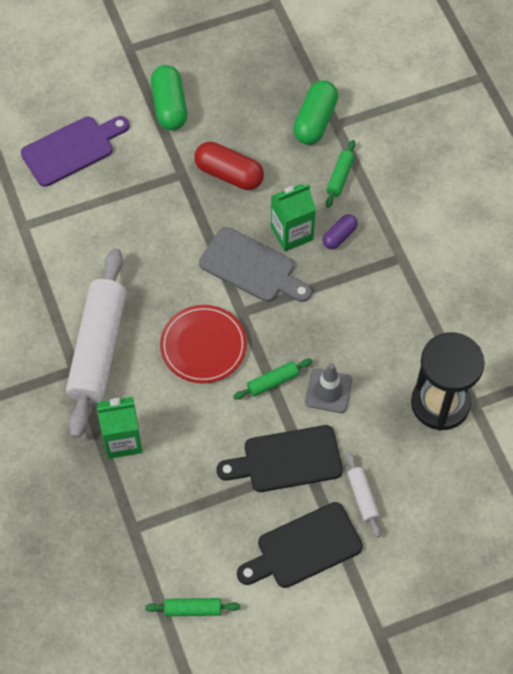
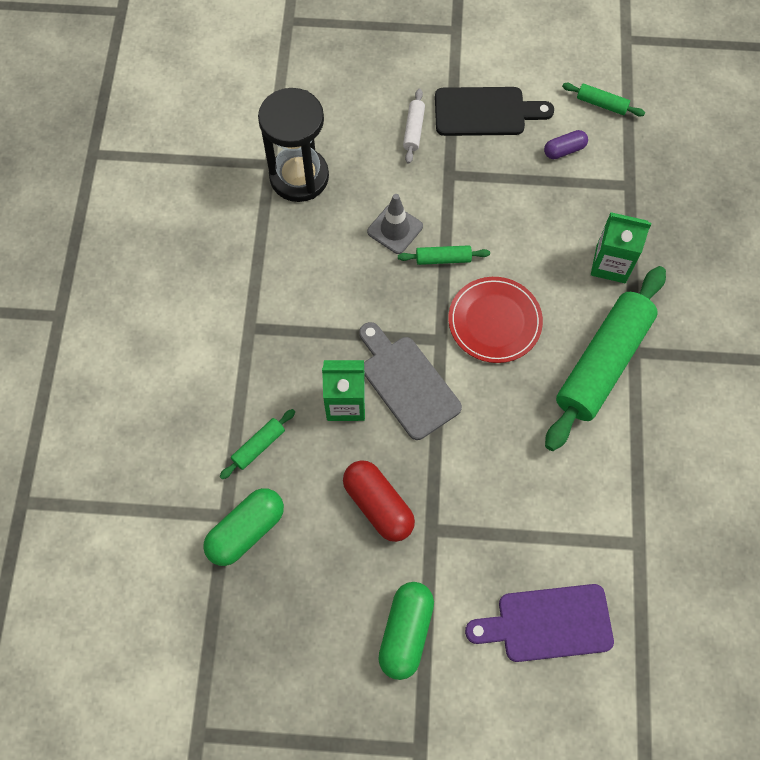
camera: 155 degrees left, 5 degrees up
(98, 348) = (602, 363): white rolling pin -> green rolling pin
(287, 460) = (465, 185): black cutting board -> none
(339, 236) = (298, 378): purple capsule -> purple capsule (564, 150)

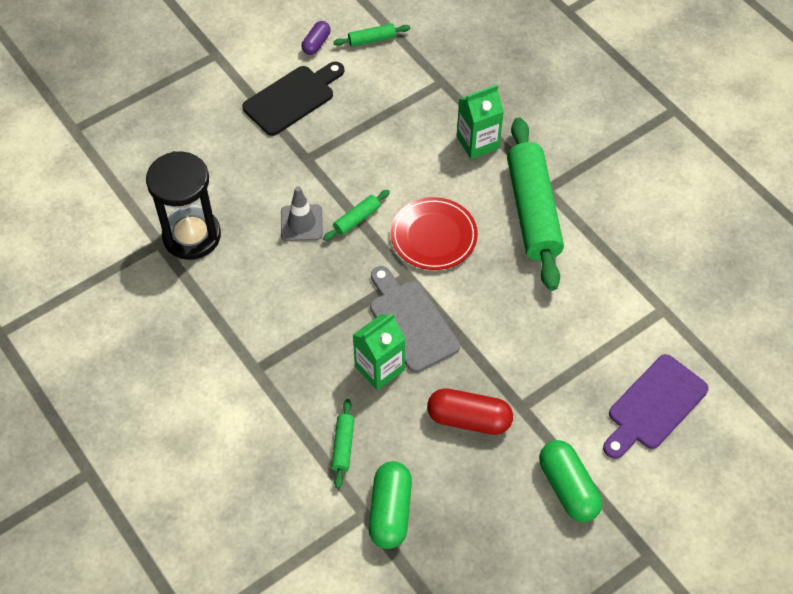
camera: 40 degrees left, 10 degrees down
(407, 383) = (411, 322): grey cutting board -> grey cutting board turned 45 degrees clockwise
(413, 130) = (250, 145): white rolling pin -> none
(564, 150) = (374, 88): purple capsule -> purple capsule (316, 44)

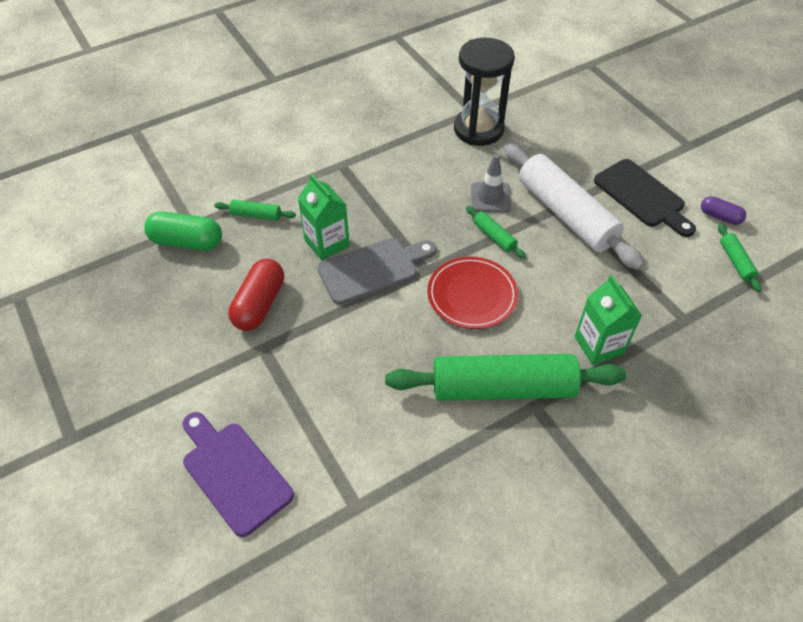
camera: 95 degrees right, 5 degrees down
(321, 160) = (566, 214): none -> white rolling pin
(568, 488) = (165, 376): green capsule -> none

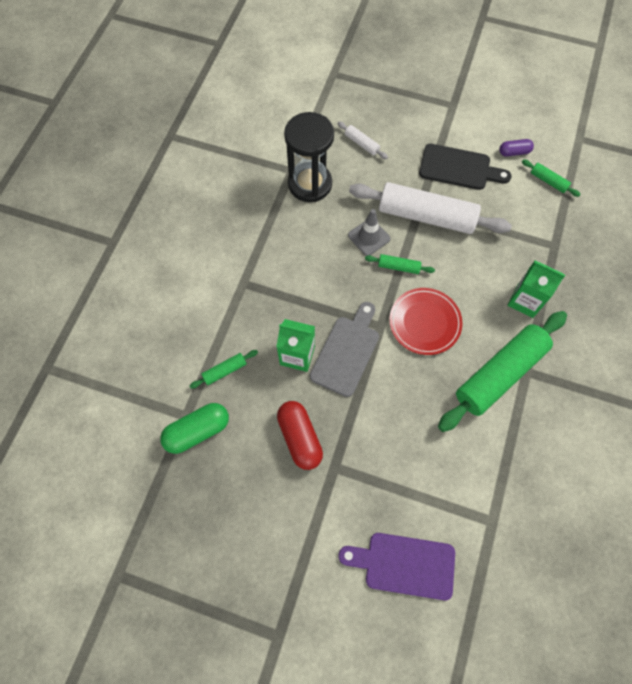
camera: 40 degrees left, 15 degrees up
(561, 126) = (362, 144): none -> white rolling pin

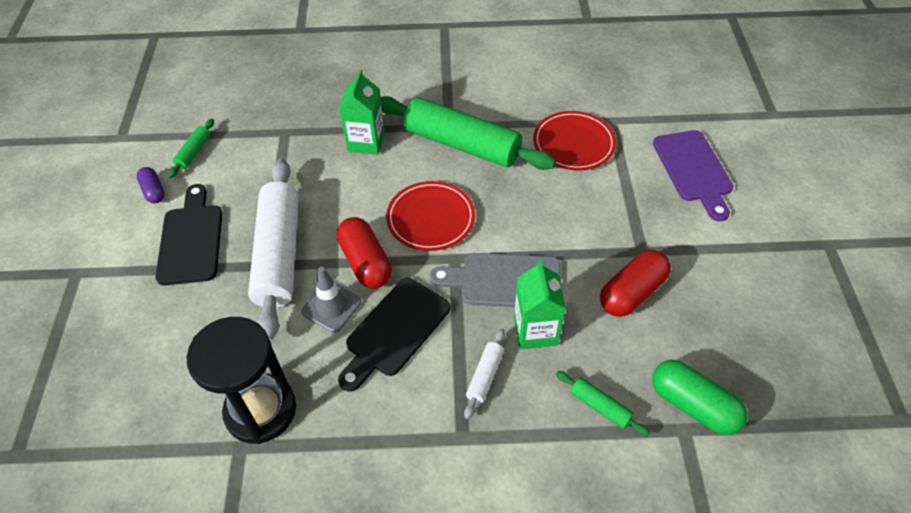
camera: 110 degrees left, 15 degrees down
(334, 268) = (395, 331): none -> black cutting board
(362, 144) = (168, 364): white rolling pin -> white rolling pin (485, 376)
(398, 267) = (365, 262): green rolling pin -> red capsule
(472, 470) = (573, 143): none -> red plate

